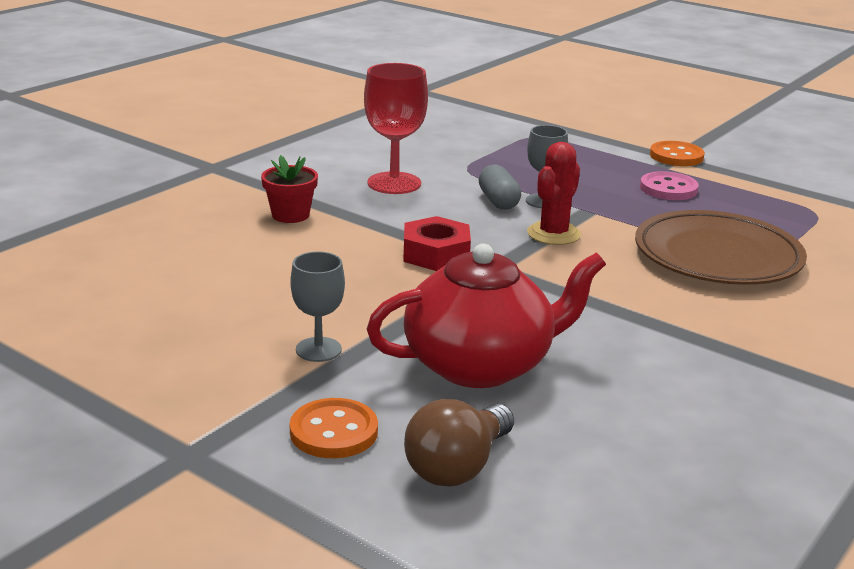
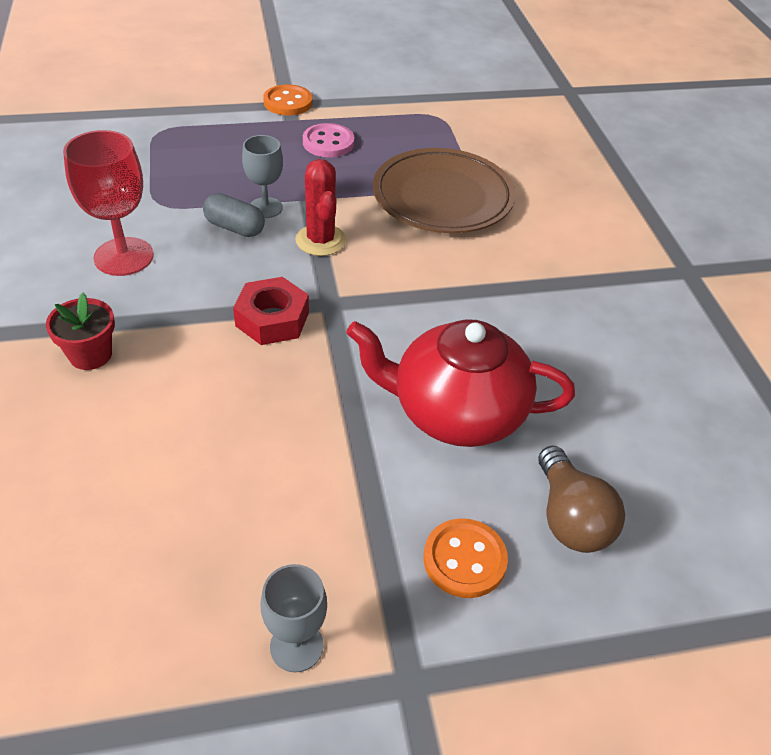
camera: 50 degrees left, 20 degrees up
(318, 349) = (338, 489): grey goblet -> grey goblet (296, 646)
(480, 365) = (456, 412): red teapot -> red teapot turned 105 degrees counterclockwise

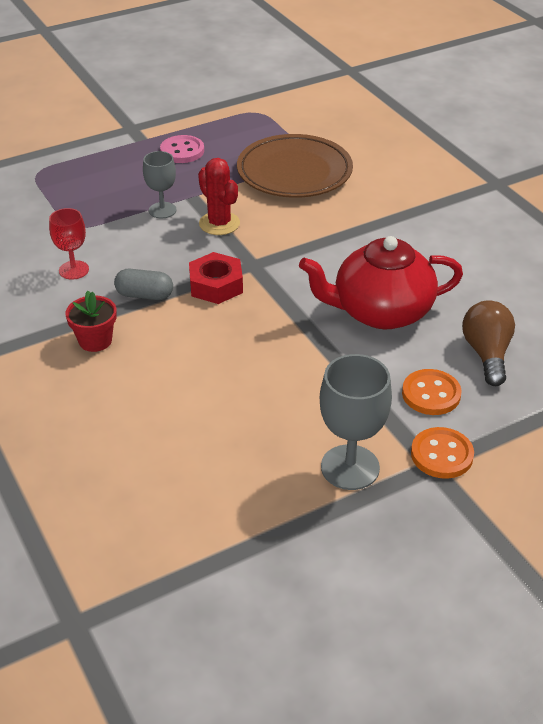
camera: 15 degrees left, 5 degrees down
(124, 257) = (74, 270): red goblet -> red goblet, size x0.63
(235, 228) = (147, 230): grey capsule -> grey capsule (144, 295)
(288, 102) = (130, 127): orange button -> orange button (441, 455)
(296, 646) = (350, 467): grey goblet -> grey goblet, size x1.60
(570, 518) = (486, 354): brown light bulb -> brown light bulb turned 150 degrees counterclockwise

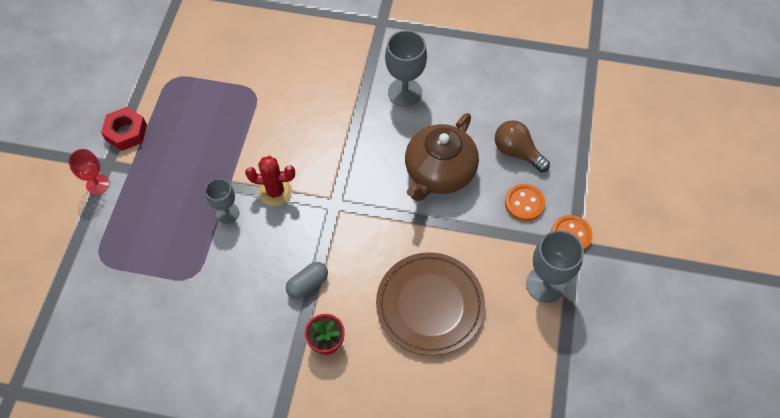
camera: 50 degrees left, 20 degrees up
(74, 270) = (241, 308): red goblet -> red goblet (97, 184)
(182, 151) = (171, 154): pink button -> none
(216, 285) = (336, 238): red nut -> red nut (126, 132)
(294, 172) = (263, 110): brown plate -> brown plate (430, 305)
(380, 312) = (439, 173): red teapot -> brown teapot
(440, 239) = (405, 92): none -> grey goblet

